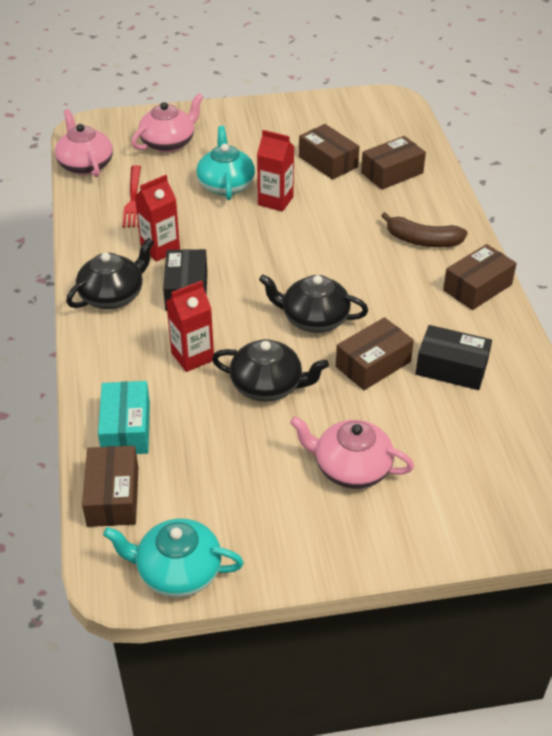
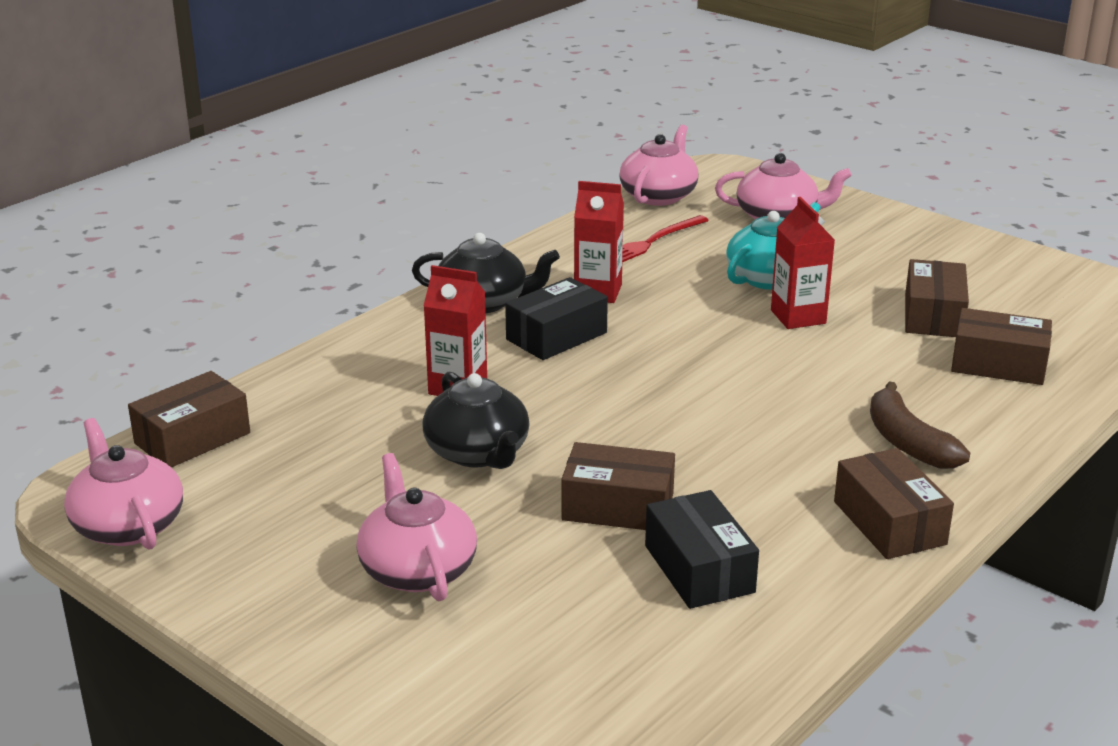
camera: 50 degrees right, 15 degrees down
(126, 428) = (298, 400): turquoise box -> none
(178, 571) = (128, 525): turquoise teapot -> pink teapot
(314, 319) = (634, 432): black teapot -> none
(477, 287) = (889, 523): brown box -> brown box turned 60 degrees clockwise

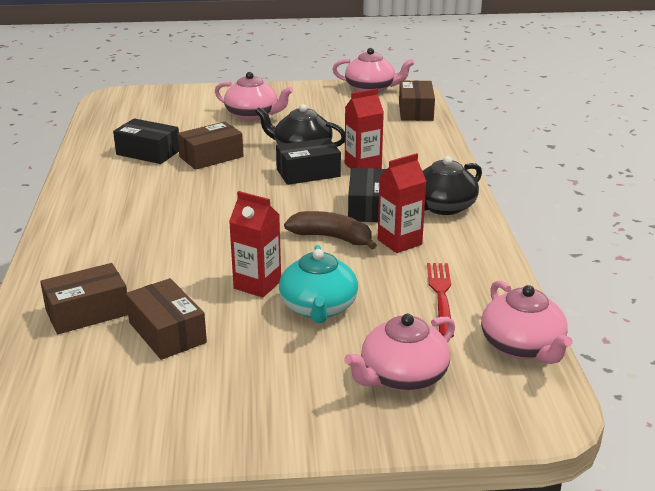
camera: 135 degrees right, 0 degrees up
(538, 411) = (308, 173): none -> black box
(889, 523) = (81, 198): brown box -> none
(907, 442) = (105, 236): brown banana -> brown banana (332, 238)

